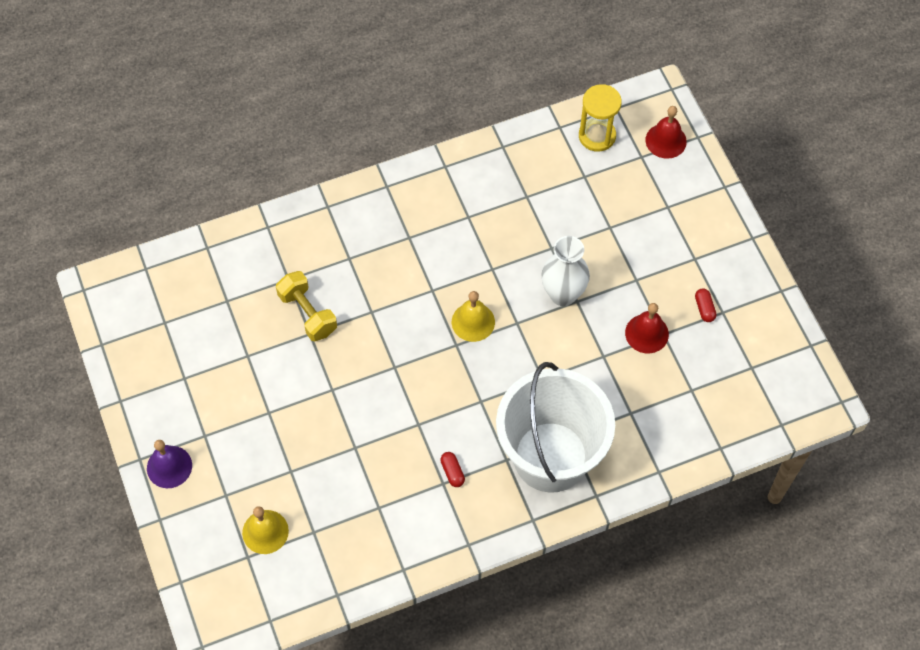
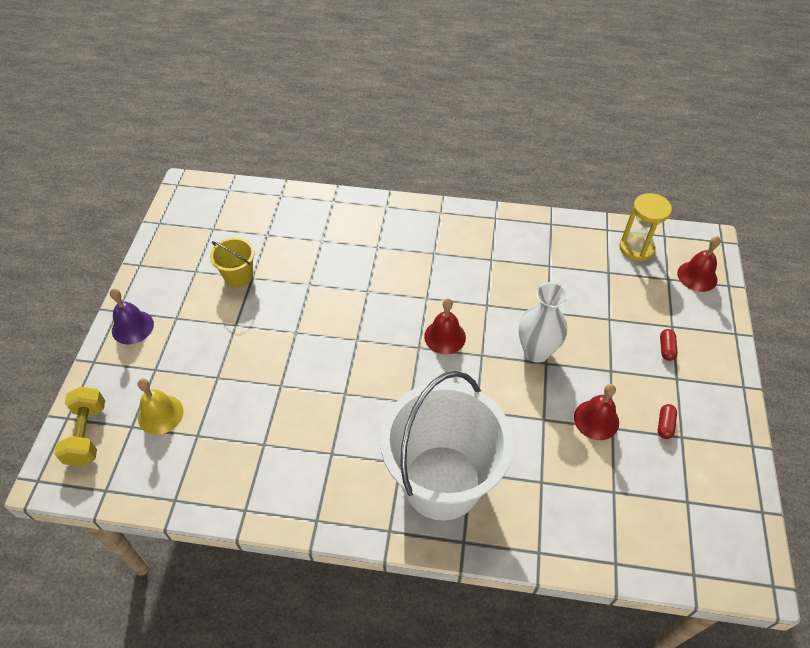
camera: 30 degrees right, 10 degrees down
(233, 360) = (238, 276): none -> yellow bucket
(308, 313) = (318, 270): yellow dumbbell -> yellow dumbbell (87, 434)
(452, 472) = (346, 448): red capsule -> red capsule (666, 348)
(473, 322) = (445, 337): yellow bell -> red bell

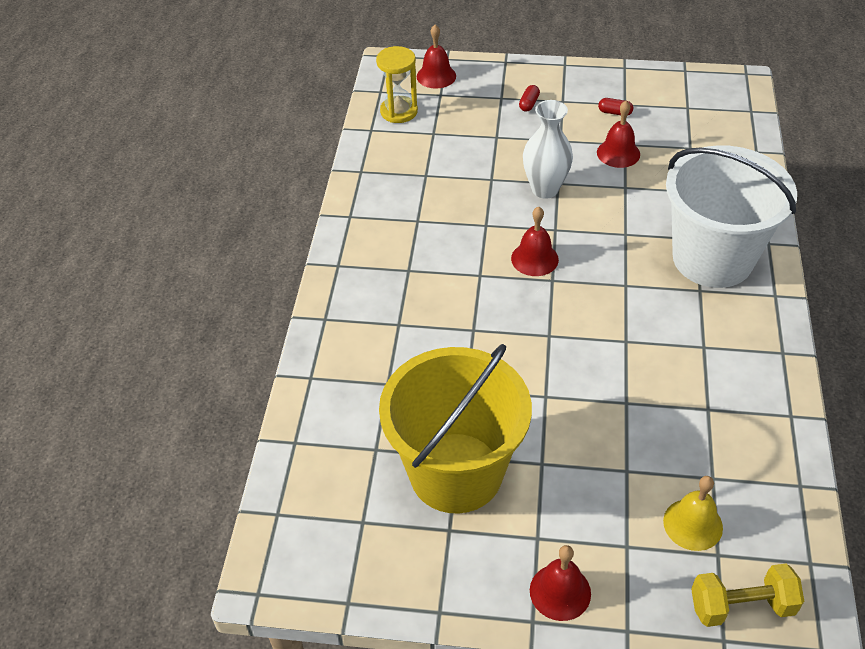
camera: 90 degrees left, 5 degrees down
(132, 327) = (560, 592): purple bell -> red bell
(238, 276) = (456, 472): yellow bucket -> yellow bucket, size x2.30
(666, 348) = (529, 104): red capsule -> red capsule turned 75 degrees counterclockwise

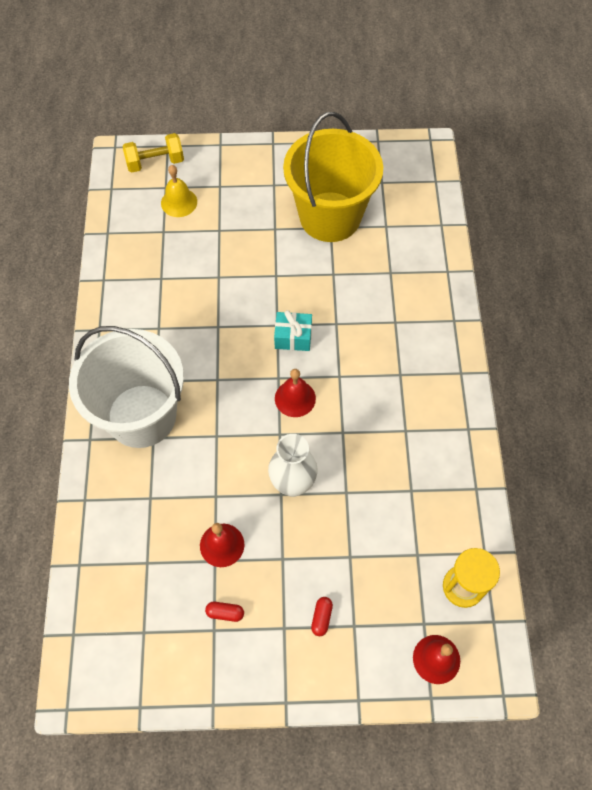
camera: 170 degrees right, 15 degrees up
(530, 319) = (293, 337): none -> turquoise gift
(560, 592) = (258, 158): red bell -> none

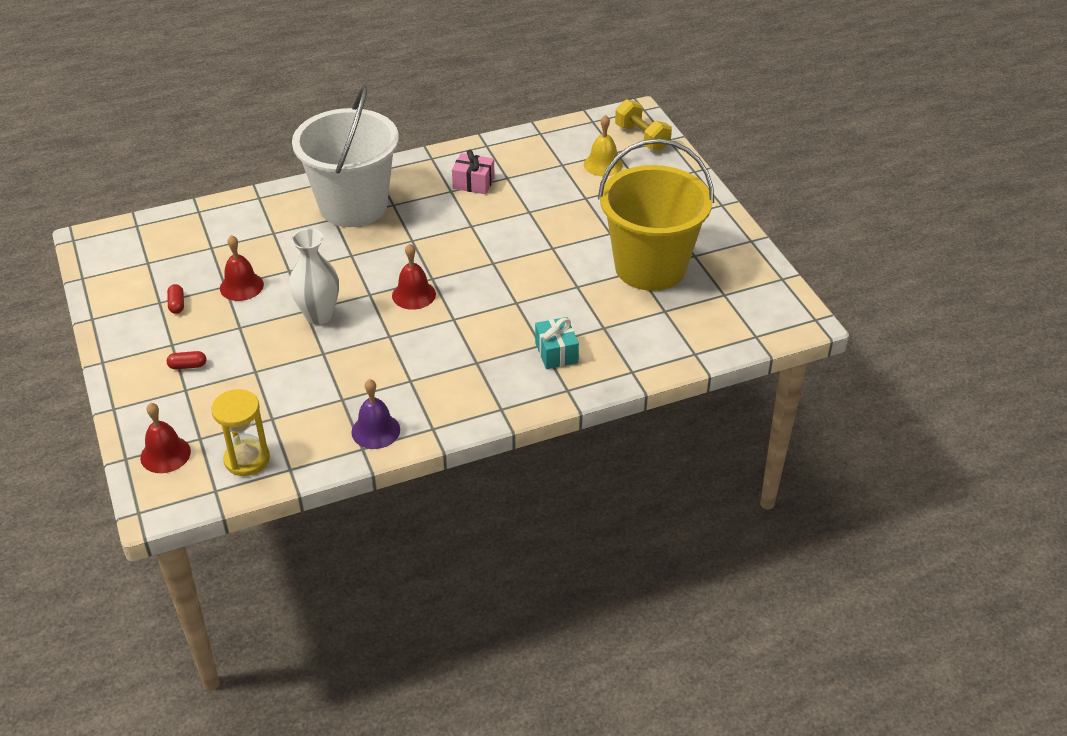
camera: 70 degrees right, 20 degrees down
(156, 306) = (473, 183): none -> pink gift
(293, 337) = (484, 277): turquoise gift -> turquoise gift (556, 353)
(458, 473) = (375, 430): none -> purple bell

